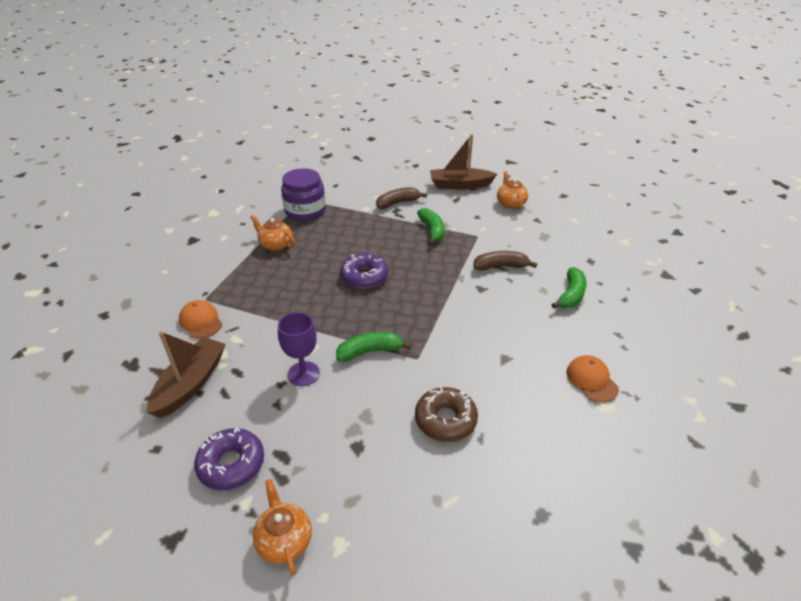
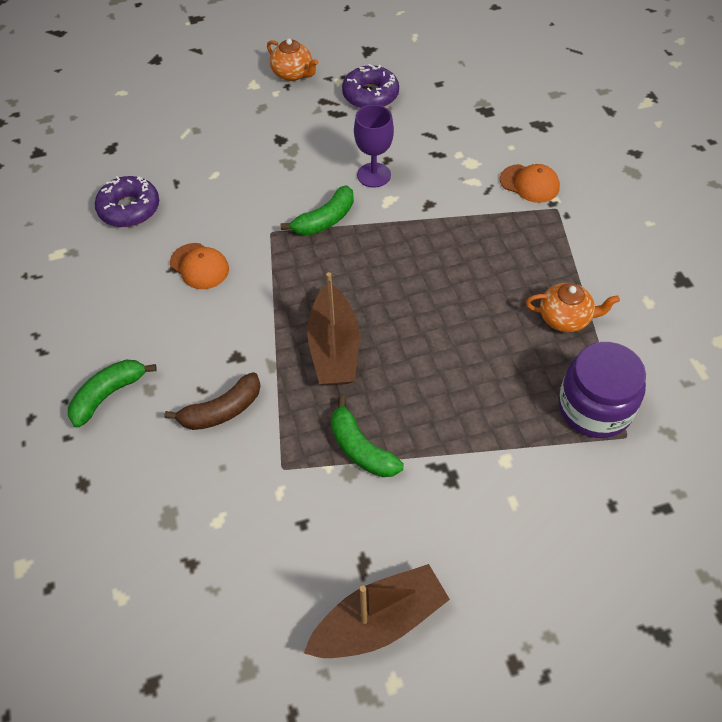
camera: 155 degrees right, 15 degrees up
(191, 384) = (467, 130): brown boat -> brown boat (334, 348)
(364, 276) = (401, 313): purple donut -> purple donut (129, 209)
(398, 203) = (461, 500): brown banana -> none
(445, 420) = (214, 185): brown donut -> none
(510, 203) = (253, 597): orange teapot -> none
(571, 295) = (108, 395): green banana -> green banana turned 45 degrees clockwise
(591, 380) = (74, 276): orange cap -> orange cap (199, 266)

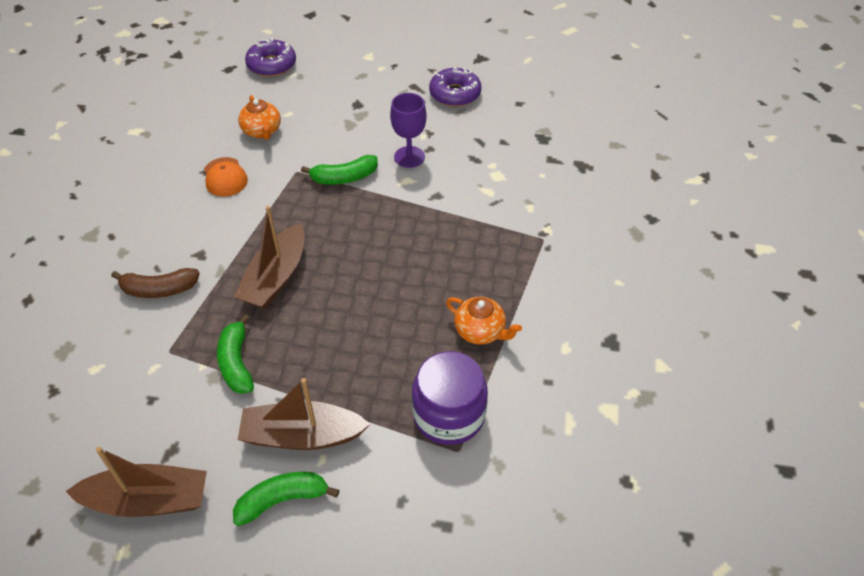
camera: 25 degrees right, 5 degrees down
(108, 395) = (91, 245): green banana -> green banana (282, 500)
(129, 209) = (208, 117): purple donut -> purple donut (271, 65)
(293, 74) = (405, 58): orange teapot -> orange teapot (262, 131)
(478, 489) = (302, 435): none -> brown boat
(529, 183) = (535, 210): orange cap -> none

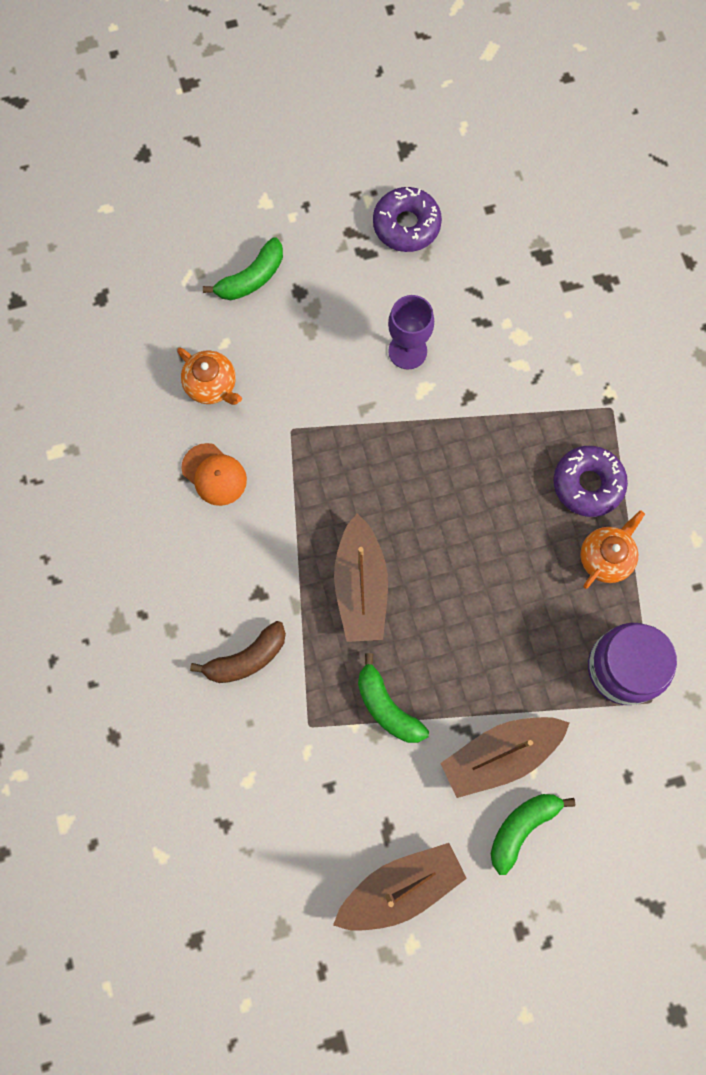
camera: 25 degrees left, 25 degrees up
(271, 65) = (152, 268): purple donut -> purple donut (588, 484)
(344, 177) = (351, 414): green banana -> green banana (251, 278)
(480, 331) = (605, 557): orange teapot -> orange teapot turned 60 degrees counterclockwise

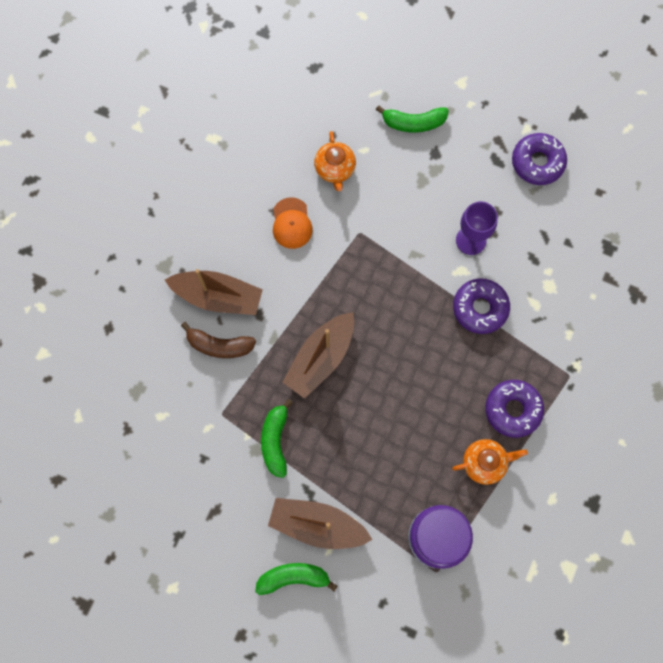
camera: 40 degrees right, 0 degrees up
(400, 887) = (194, 550): brown boat -> brown boat (218, 297)
(473, 411) = (480, 308): none -> purple donut

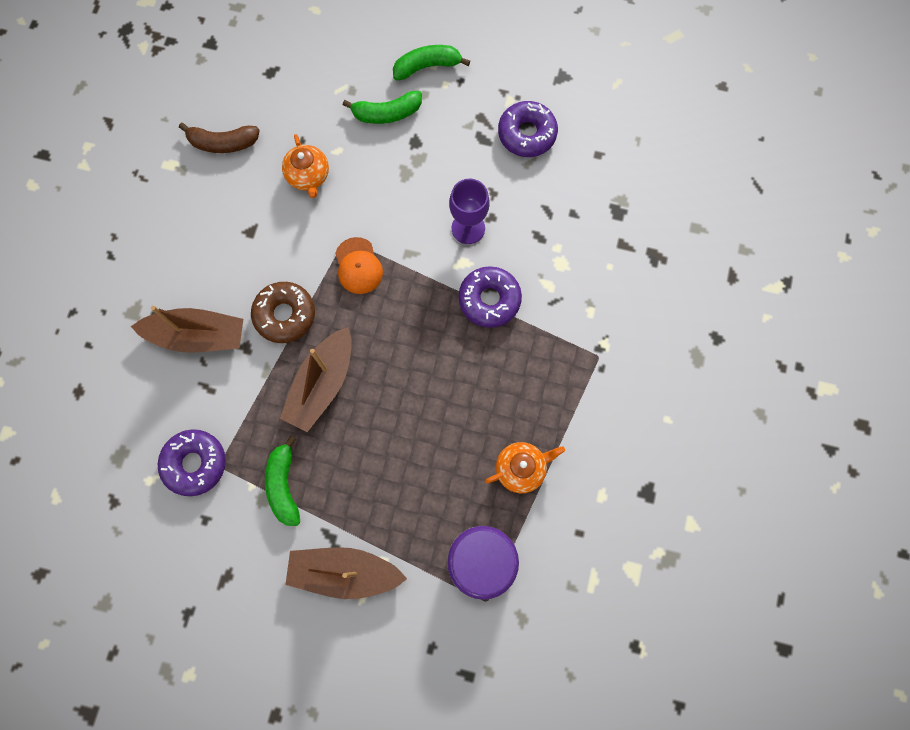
camera: 10 degrees left, 0 degrees up
(219, 345) = (206, 389): brown banana -> brown banana (223, 143)
(291, 223) = (269, 242): orange cap -> orange cap (358, 266)
(293, 578) = (326, 638): green banana -> green banana (427, 67)
(296, 291) = (285, 315): none -> brown donut
(513, 410) = (542, 404): purple donut -> purple donut (195, 463)

